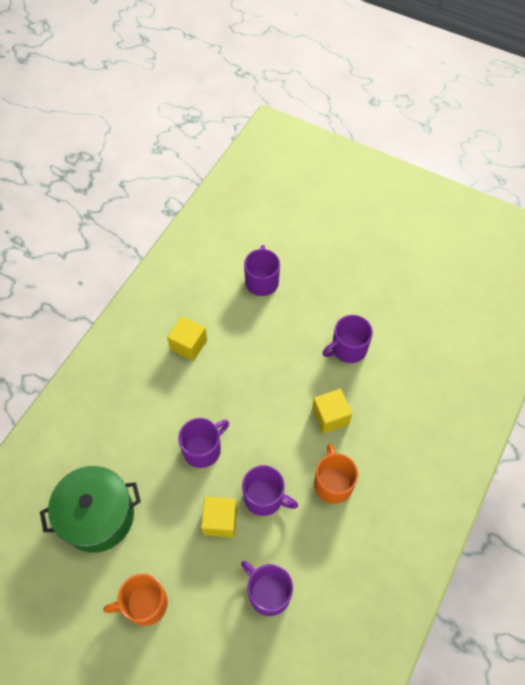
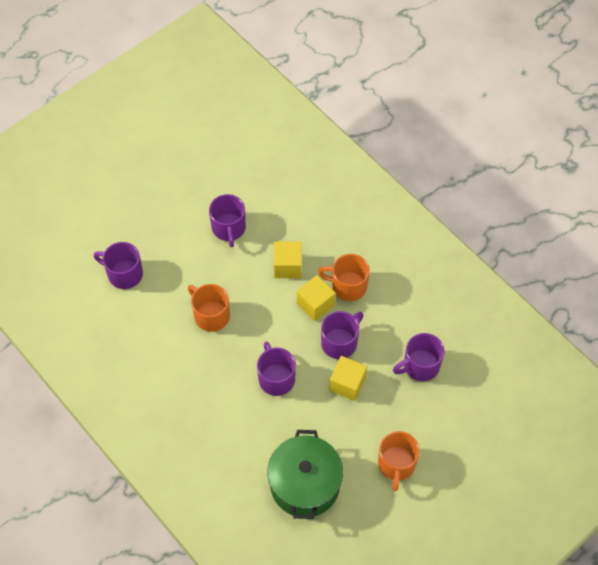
camera: 70 degrees left, 0 degrees up
(188, 345) = (164, 359): yellow cube -> yellow cube (315, 304)
(248, 367) = (211, 315): none -> orange mug

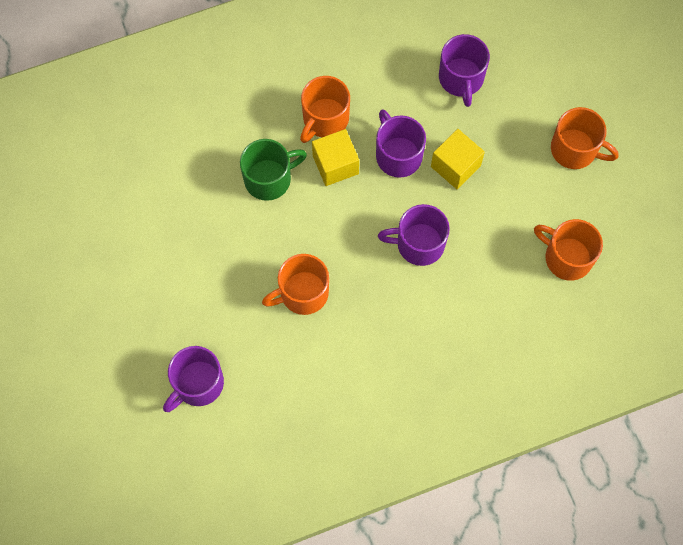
camera: 70 degrees left, 10 degrees up
(229, 228) = (183, 231): purple mug -> none
(287, 266) = (269, 179): yellow cube -> green mug
(305, 484) = (567, 257): green pot -> orange mug

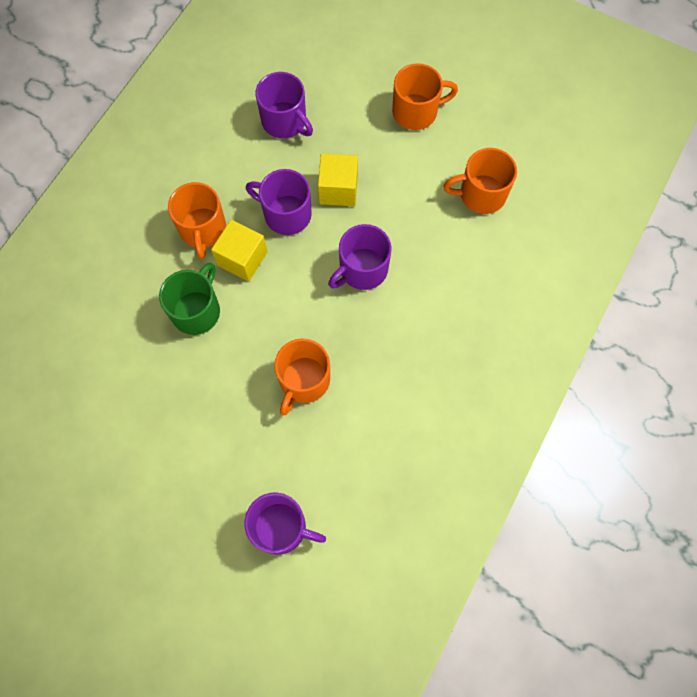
camera: 40 degrees left, 0 degrees up
(198, 384) = (281, 527): purple mug -> purple mug turned 75 degrees counterclockwise

